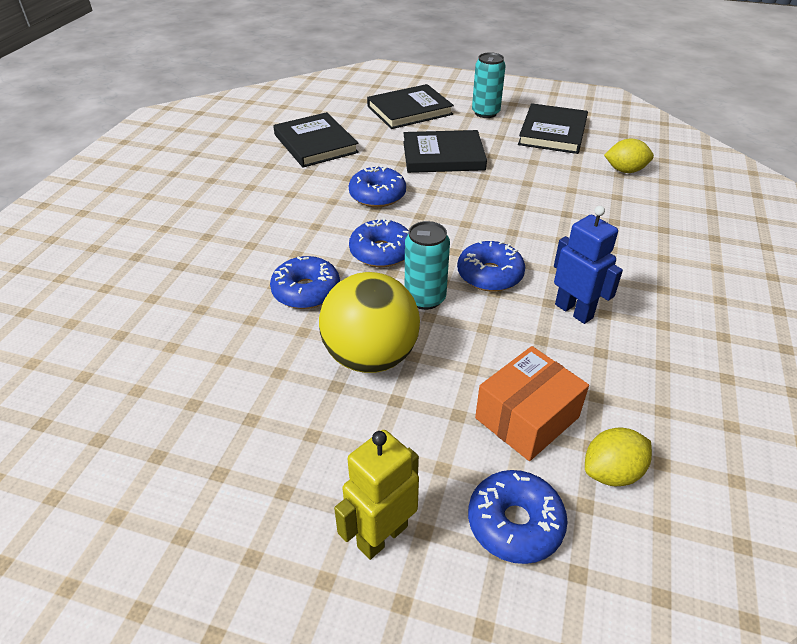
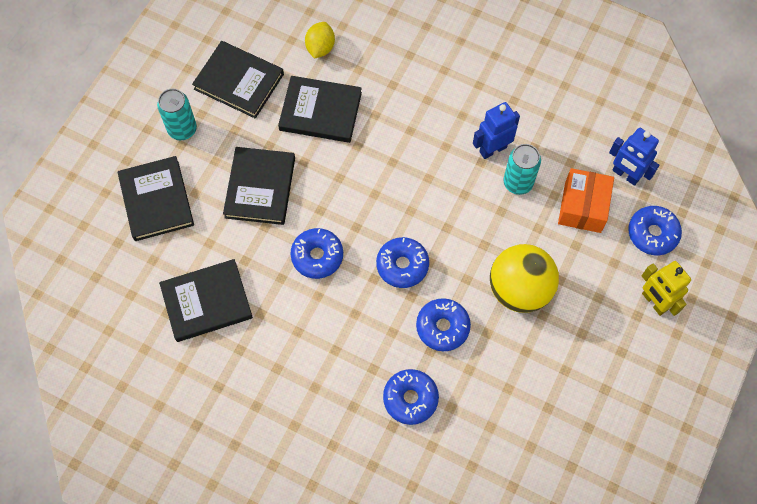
camera: 80 degrees left, 25 degrees up
(425, 298) = (464, 243): turquoise can -> turquoise can (518, 182)
(489, 275) = (444, 193): blue donut -> blue donut (410, 398)
(527, 418) = (583, 207): orange box -> orange box turned 45 degrees clockwise
(548, 179) = (320, 111): none -> black book
(612, 472) = (625, 175): yellow lemon -> blue robot

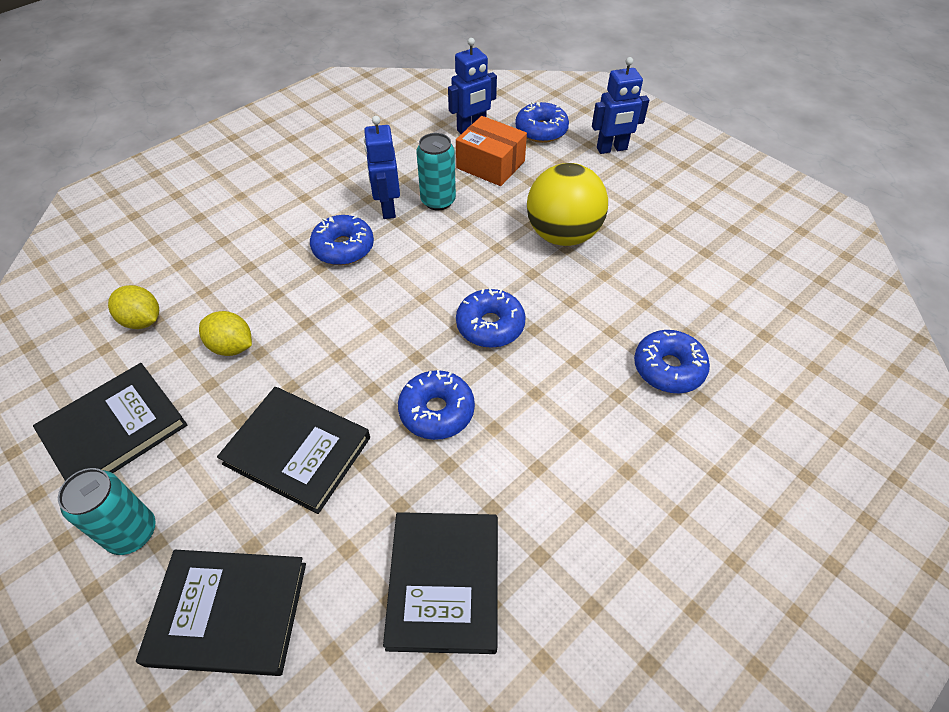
camera: 70 degrees left, 15 degrees down
(320, 111) = (232, 347): black book -> yellow lemon
(442, 327) = (584, 311): blue donut -> blue donut (343, 248)
(654, 302) = (612, 149): yellow robot -> blue robot

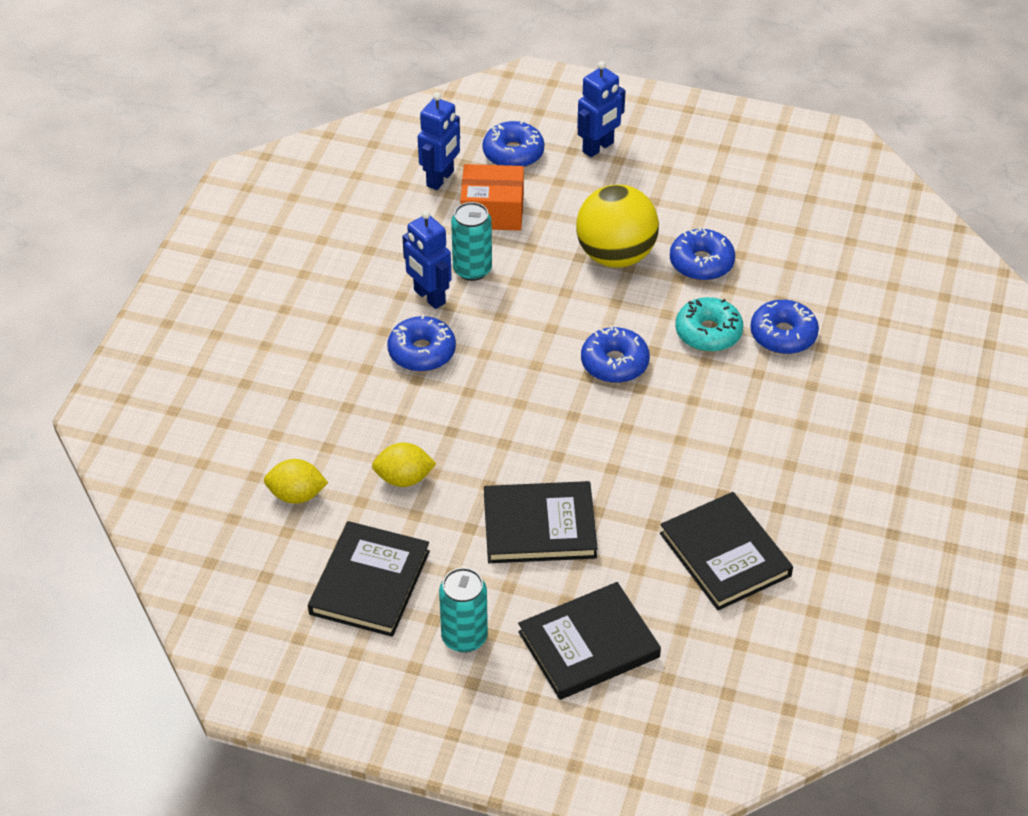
camera: 30 degrees left, 5 degrees down
(436, 411) = (625, 448): blue donut -> blue donut (701, 263)
(596, 335) = (708, 333): none -> turquoise donut

